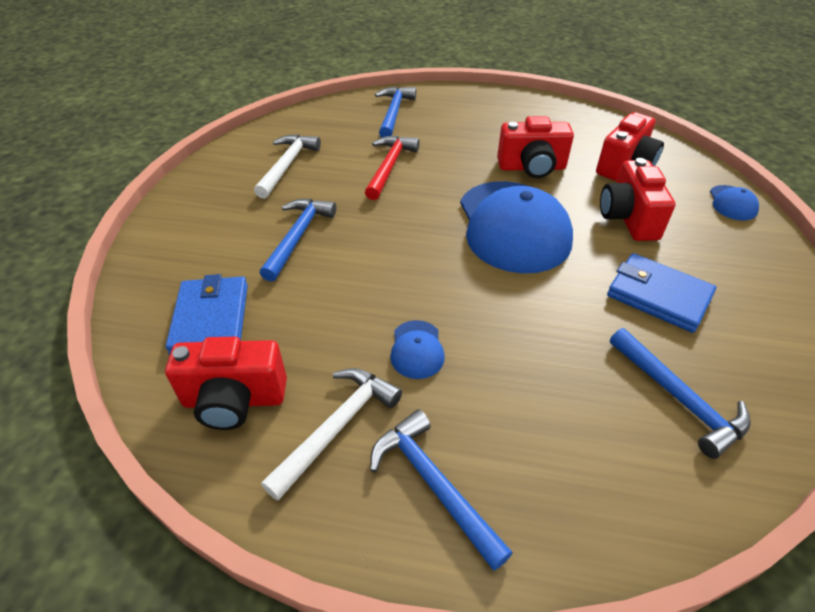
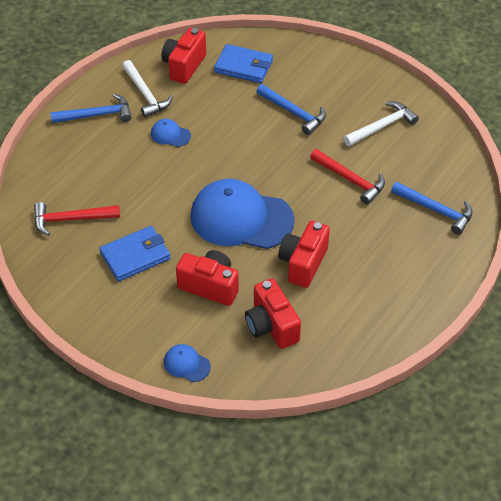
camera: 115 degrees right, 5 degrees up
(287, 165) = (382, 126): white hammer -> white hammer turned 75 degrees counterclockwise
(679, 399) = (70, 219): blue hammer -> red hammer

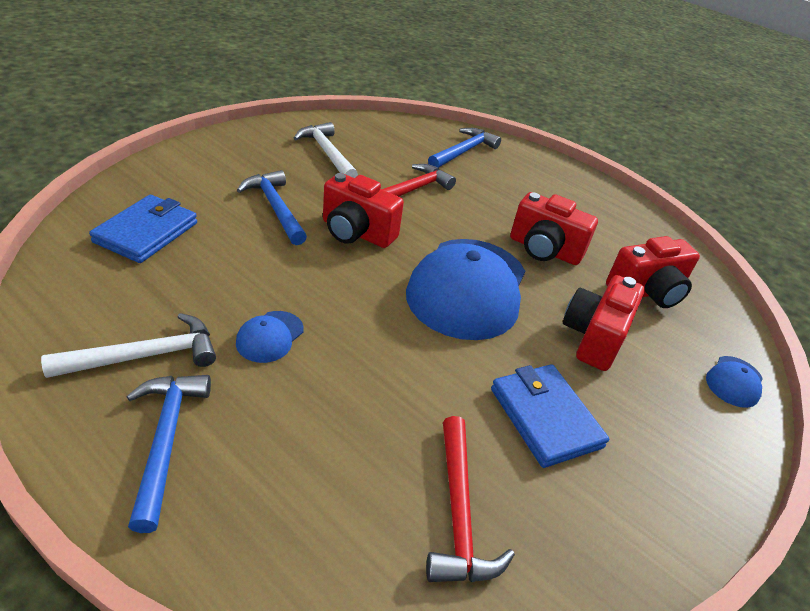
camera: 90 degrees left, 10 degrees down
(184, 66) = (98, 295): red camera -> red camera (356, 233)
(294, 113) = (275, 207): blue hammer -> blue hammer turned 75 degrees counterclockwise

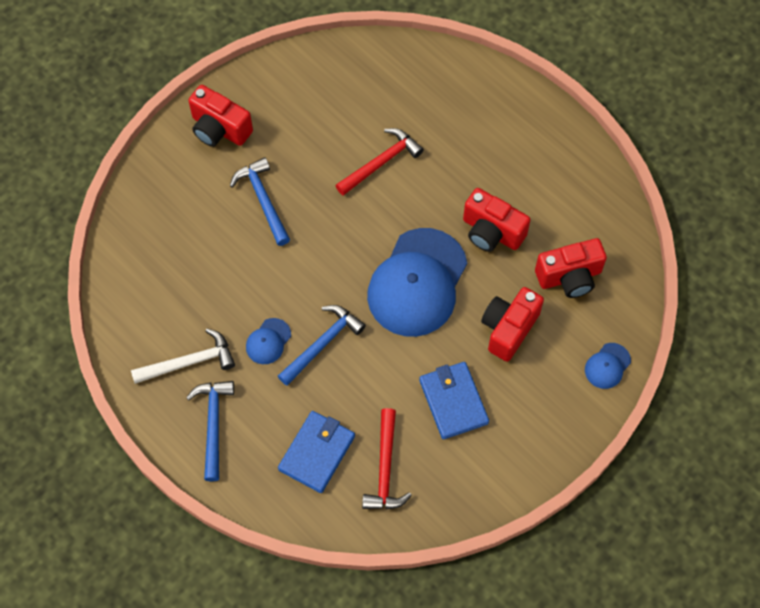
camera: 10 degrees right, 25 degrees up
(146, 232) = (167, 241): blue wallet -> blue wallet (317, 453)
(327, 153) = (305, 113): white hammer -> none
(356, 233) = (331, 225): red camera -> red camera (219, 129)
(464, 151) = (441, 91): blue hammer -> blue hammer (323, 343)

